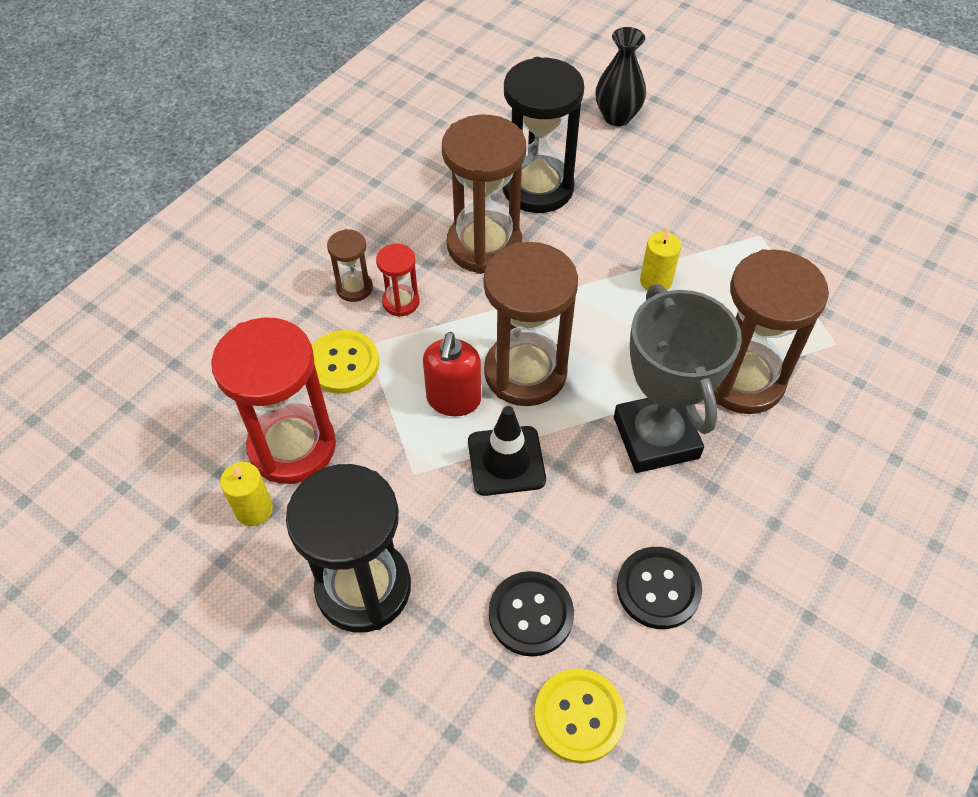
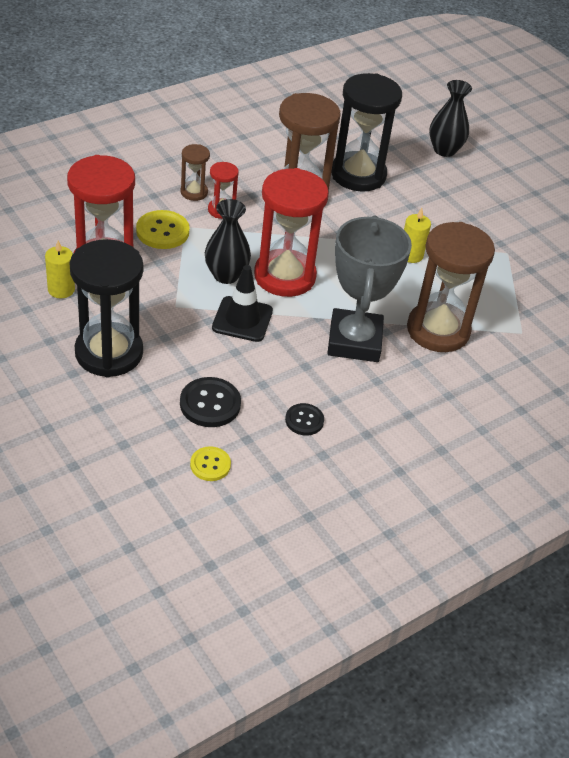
camera: 15 degrees right, 10 degrees down
(453, 400) = (226, 275): red soap dispenser -> black vase
(525, 372) = (284, 276): brown hourglass -> red hourglass
(578, 716) = (210, 465): yellow button -> yellow button, size x0.63
(658, 589) = (304, 420): black button -> black button, size x0.63

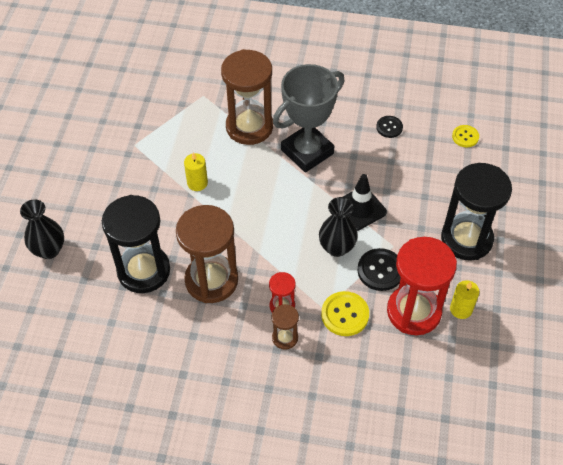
camera: 130 degrees left, 10 degrees up
(210, 404) = (433, 169): black button -> black button (380, 270)
(284, 276) = (298, 221): red hourglass -> none

